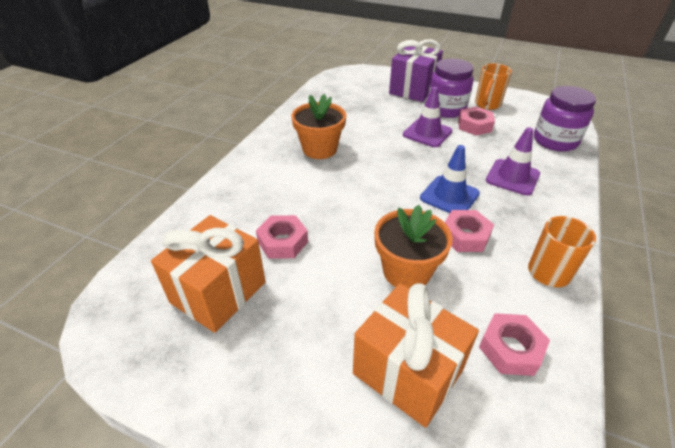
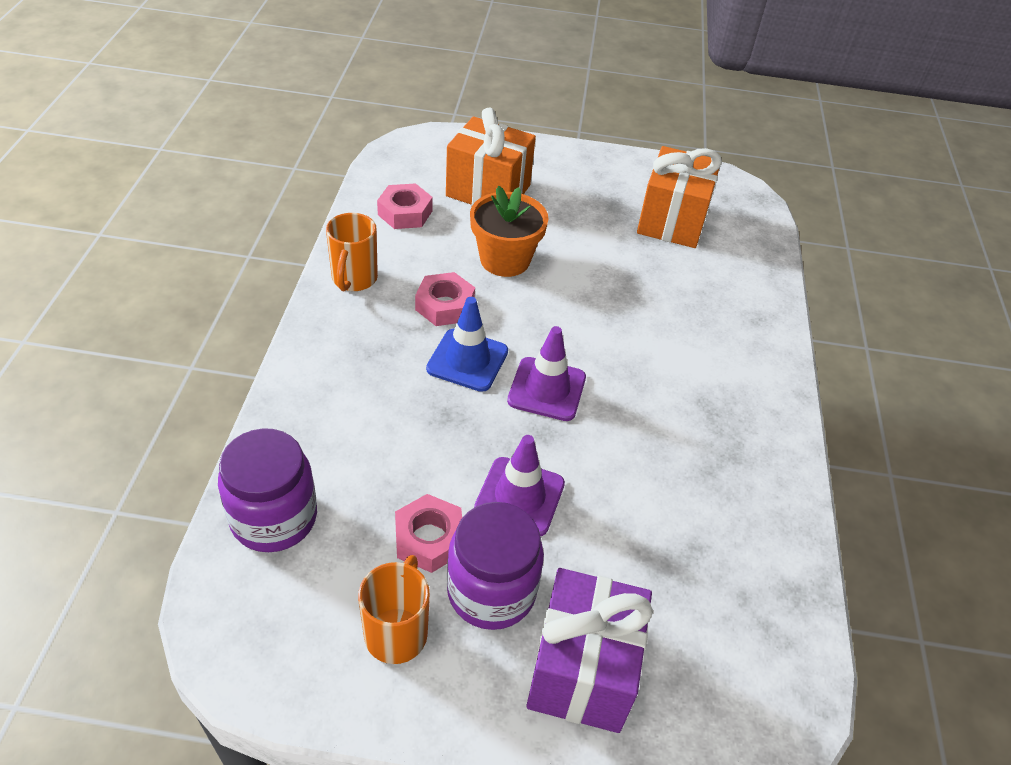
camera: 160 degrees right, 5 degrees up
(283, 242) = (646, 271): pink nut -> none
(319, 149) = (687, 420): orange flower pot -> none
(512, 177) = (372, 410): purple traffic cone -> purple traffic cone (546, 389)

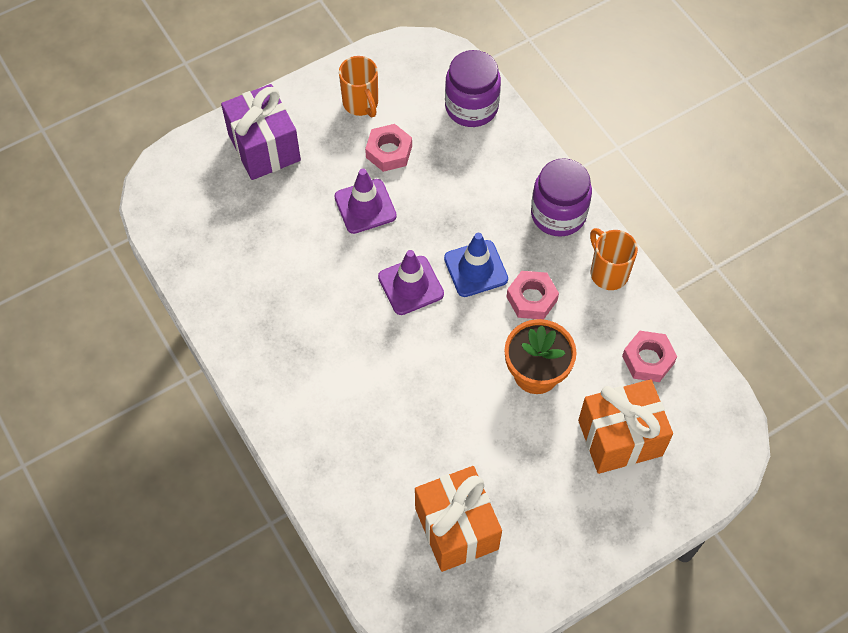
camera: 145 degrees right, 15 degrees up
(491, 591) = (335, 150): purple jar -> purple jar (558, 214)

